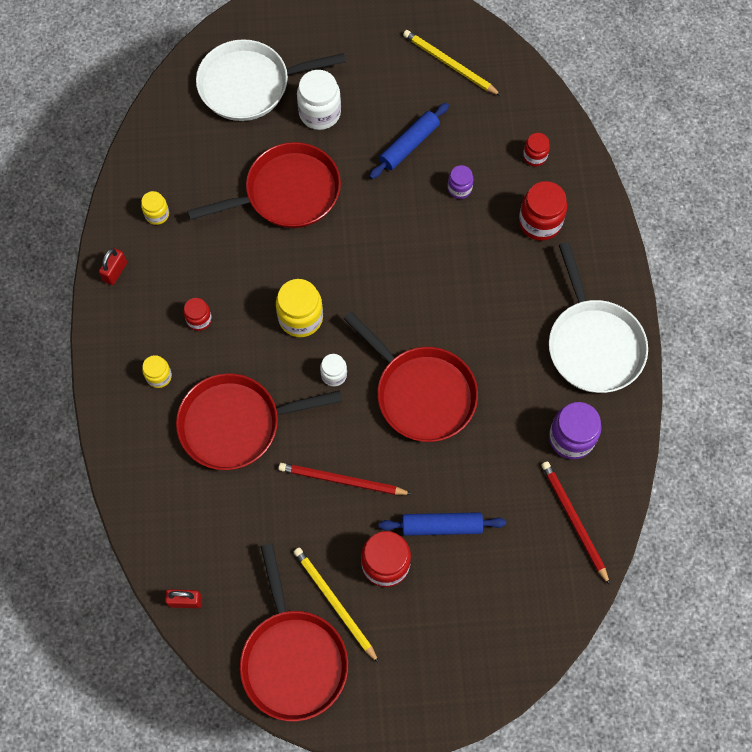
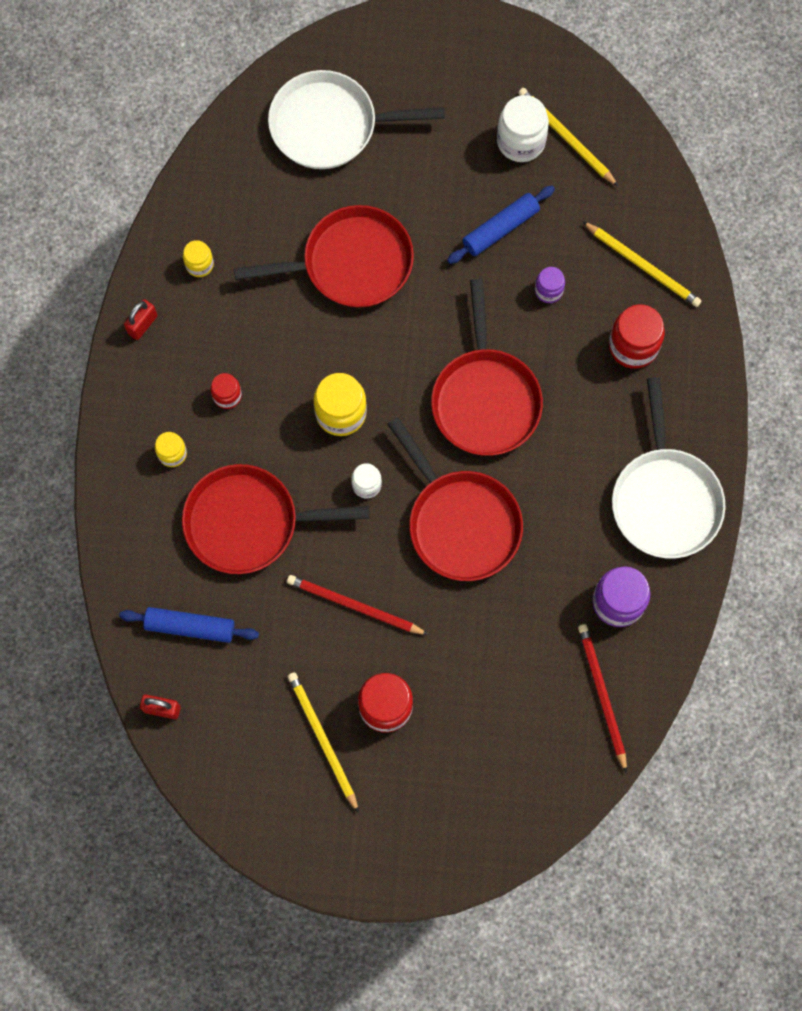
camera: 10 degrees right, 5 degrees up
(293, 659) = (267, 792): red pan -> red pan (485, 399)
(320, 113) = (405, 173): white jar -> white jar (521, 141)
(441, 526) = (455, 676): blue rolling pin -> blue rolling pin (190, 627)
(534, 156) = (643, 266): red jar -> yellow pencil

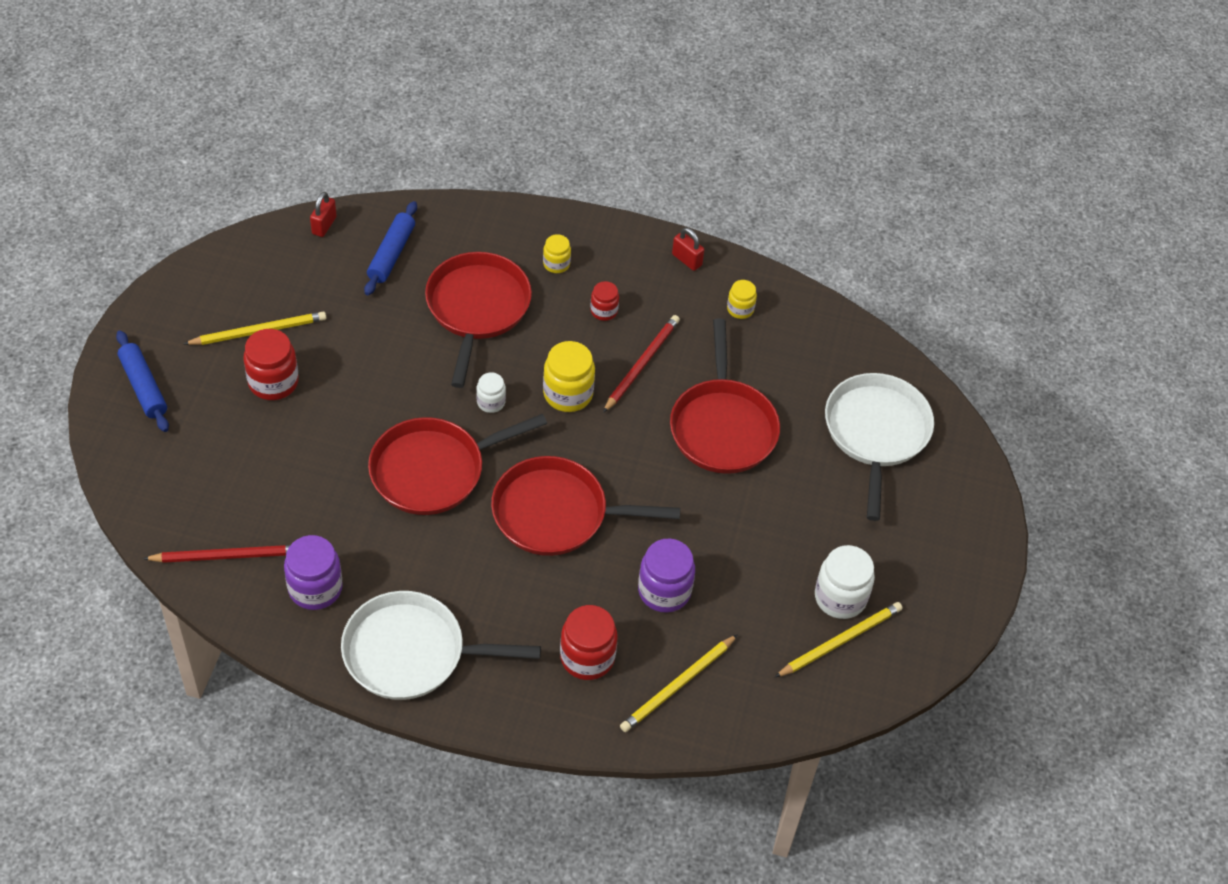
camera: 95 degrees right, 20 degrees down
(354, 606) = (375, 374): red pencil -> red pencil (642, 364)
(500, 229) = (741, 560): blue rolling pin -> blue rolling pin (143, 387)
(548, 290) = (664, 591): purple jar -> purple jar, size x1.75

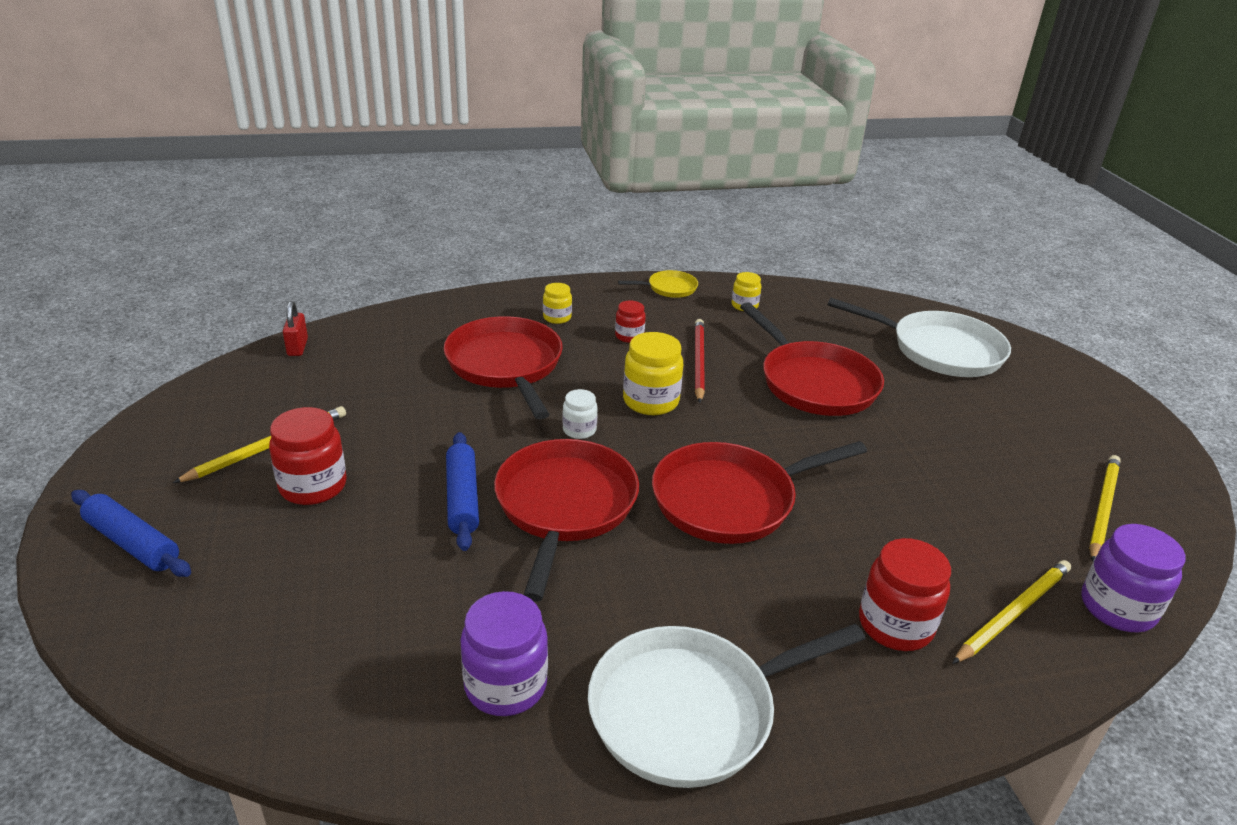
camera: 25 degrees left, 20 degrees down
(226, 556) = (352, 695): red pencil -> none
(391, 254) = (386, 350): blue rolling pin -> blue rolling pin (462, 498)
(433, 470) = (564, 506): red pan -> red pan turned 150 degrees clockwise
(664, 591) = (903, 528): purple jar -> purple jar (1117, 608)
(677, 685) = (1013, 613): yellow pencil -> yellow pencil turned 150 degrees counterclockwise
(687, 260) = (669, 288): red padlock -> yellow pan
(840, 597) = (1058, 473): white jar -> none
(876, 433) = (940, 350): white pan -> white pan turned 135 degrees clockwise

